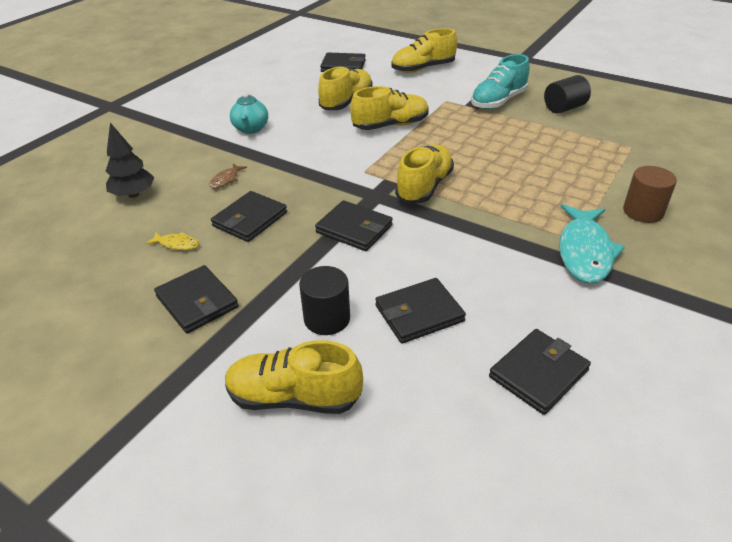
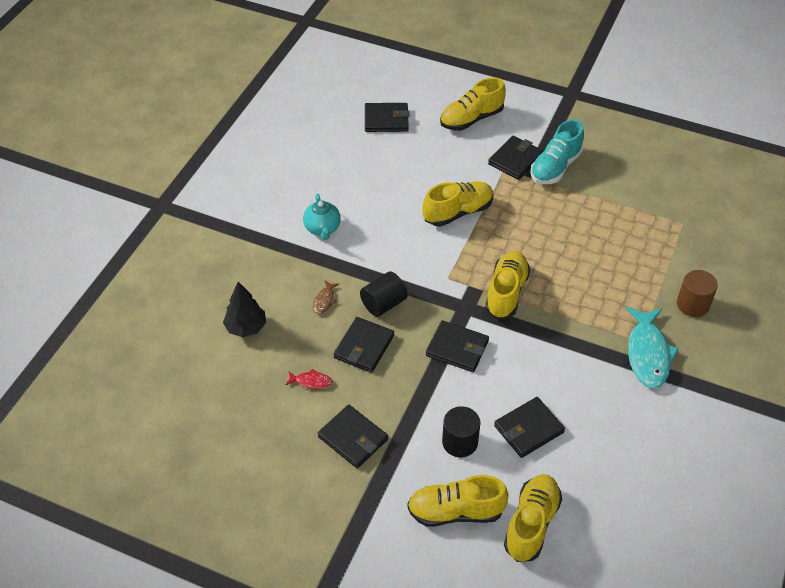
camera: 10 degrees left, 10 degrees up
(177, 244) = (311, 381): yellow fish -> red fish
(346, 102) = (406, 180): yellow shoe -> yellow shoe (531, 524)
(538, 373) = (622, 471): black wallet -> black wallet (515, 160)
(564, 108) = (619, 172): black cylinder -> black cylinder (383, 304)

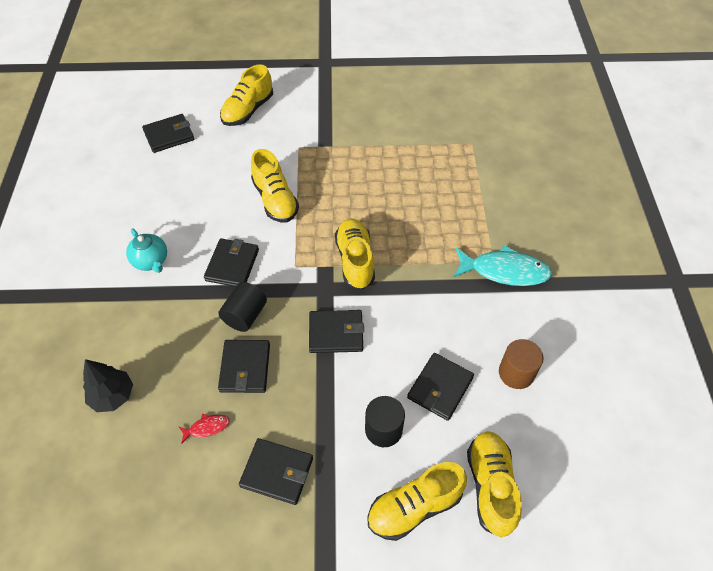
camera: 25 degrees left, 5 degrees up
(324, 300) = (184, 335): brown fish -> none
(458, 212) = (275, 200): yellow shoe -> yellow shoe turned 120 degrees clockwise
(515, 160) = (304, 135): black wallet -> black wallet (232, 265)
(555, 167) = (342, 130): turquoise shoe -> none
(648, 354) = (505, 271): turquoise fish -> turquoise fish turned 60 degrees counterclockwise
(692, 304) = (517, 212): brown cylinder -> brown cylinder (516, 373)

